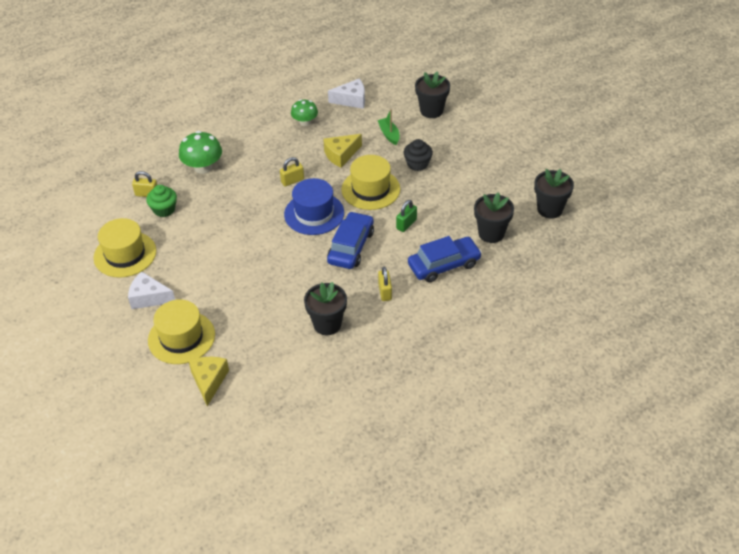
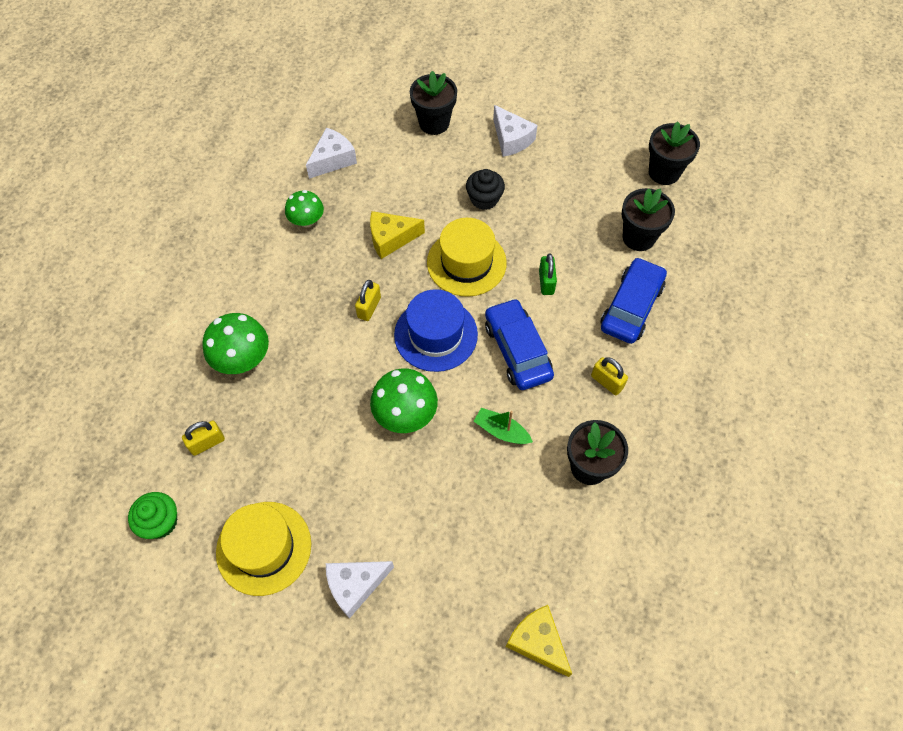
camera: 40 degrees left, 15 degrees up
(164, 209) = (251, 450): green cupcake -> green cupcake (160, 522)
(181, 337) = (448, 609): yellow hat -> none
(256, 240) = (405, 414): none -> green mushroom
(341, 155) = (391, 239): yellow cheese -> yellow cheese turned 60 degrees clockwise
(389, 134) = (418, 180): green boat -> green boat (501, 431)
(470, 142) = (511, 139): none -> white cheese

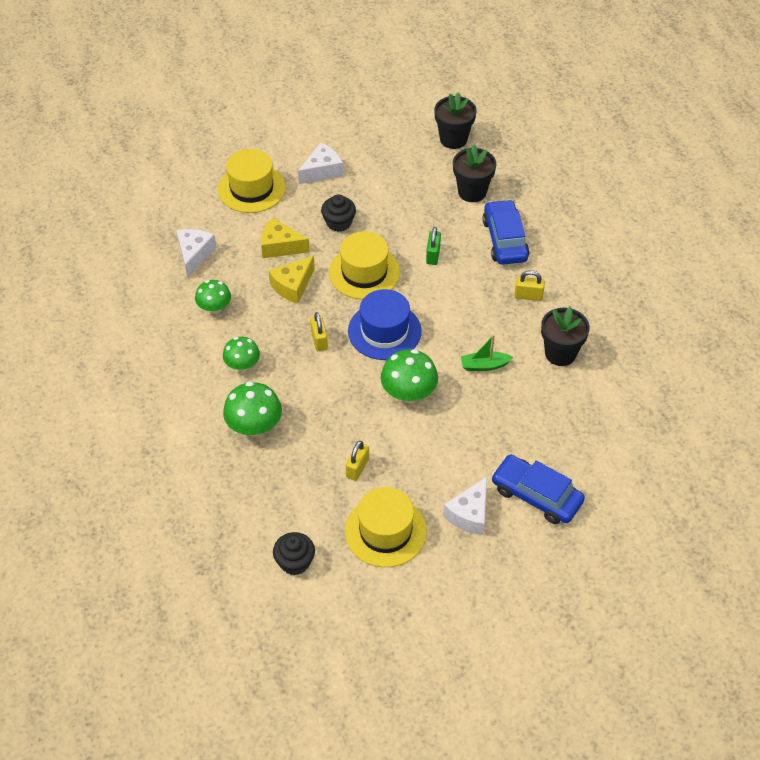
camera: 35 degrees left, 10 degrees down
(160, 522) = (295, 562): green cupcake -> black cupcake
(207, 443) = (281, 494): yellow padlock -> yellow padlock (357, 468)
(283, 291) = (242, 365): none -> green mushroom
(434, 123) = (251, 188): black flower pot -> yellow hat
(511, 139) = (322, 171): white cheese -> white cheese turned 60 degrees counterclockwise
(517, 350) = (451, 309): blue car -> blue car (536, 495)
(537, 642) = (614, 472): yellow cheese -> yellow cheese (280, 246)
(546, 282) = (433, 255): green padlock -> green padlock turned 45 degrees clockwise

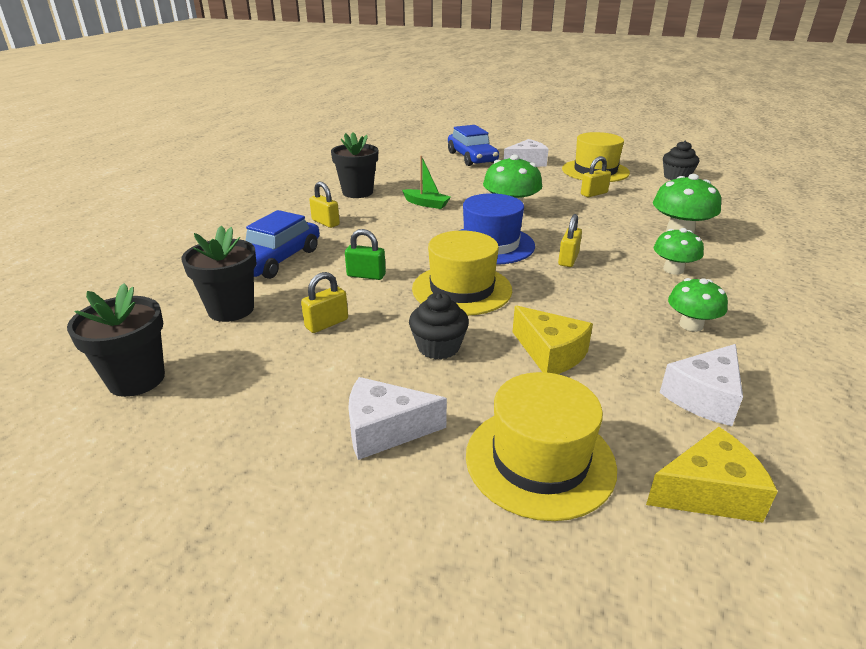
camera: 145 degrees left, 20 degrees down
(293, 286) = (564, 308): yellow cheese -> yellow cheese (708, 492)
(410, 208) = (326, 323): none -> yellow padlock
(433, 255) = (366, 275): green padlock -> green padlock turned 60 degrees clockwise

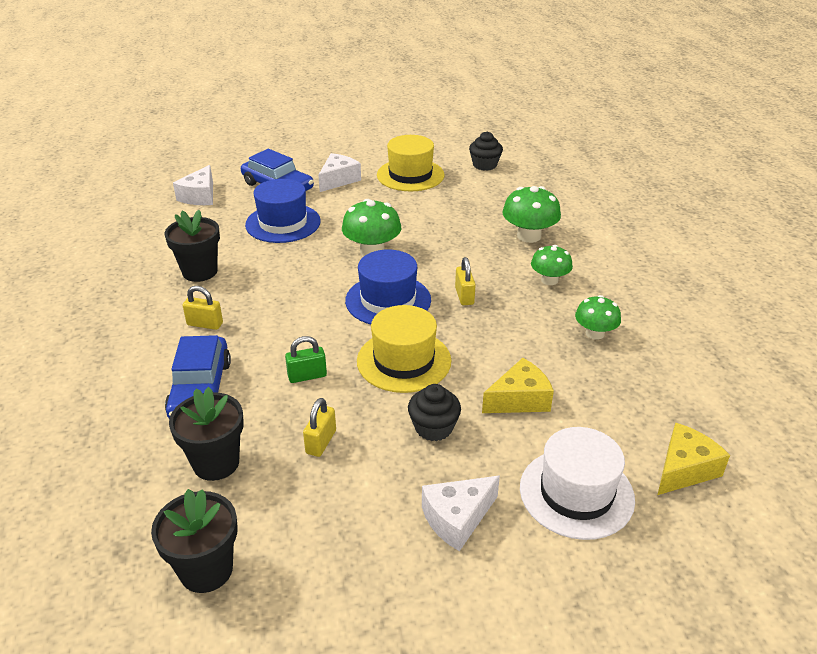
camera: 30 degrees left, 5 degrees up
(426, 204) = (286, 267): green boat -> none
(452, 178) = (283, 223): none -> blue hat
(540, 460) = (576, 493): yellow hat -> white hat
(550, 353) = (519, 399): yellow cheese -> yellow cheese turned 45 degrees counterclockwise
(594, 194) = (430, 207): yellow padlock -> none
(704, 397) = (640, 396): white cheese -> white cheese (200, 196)

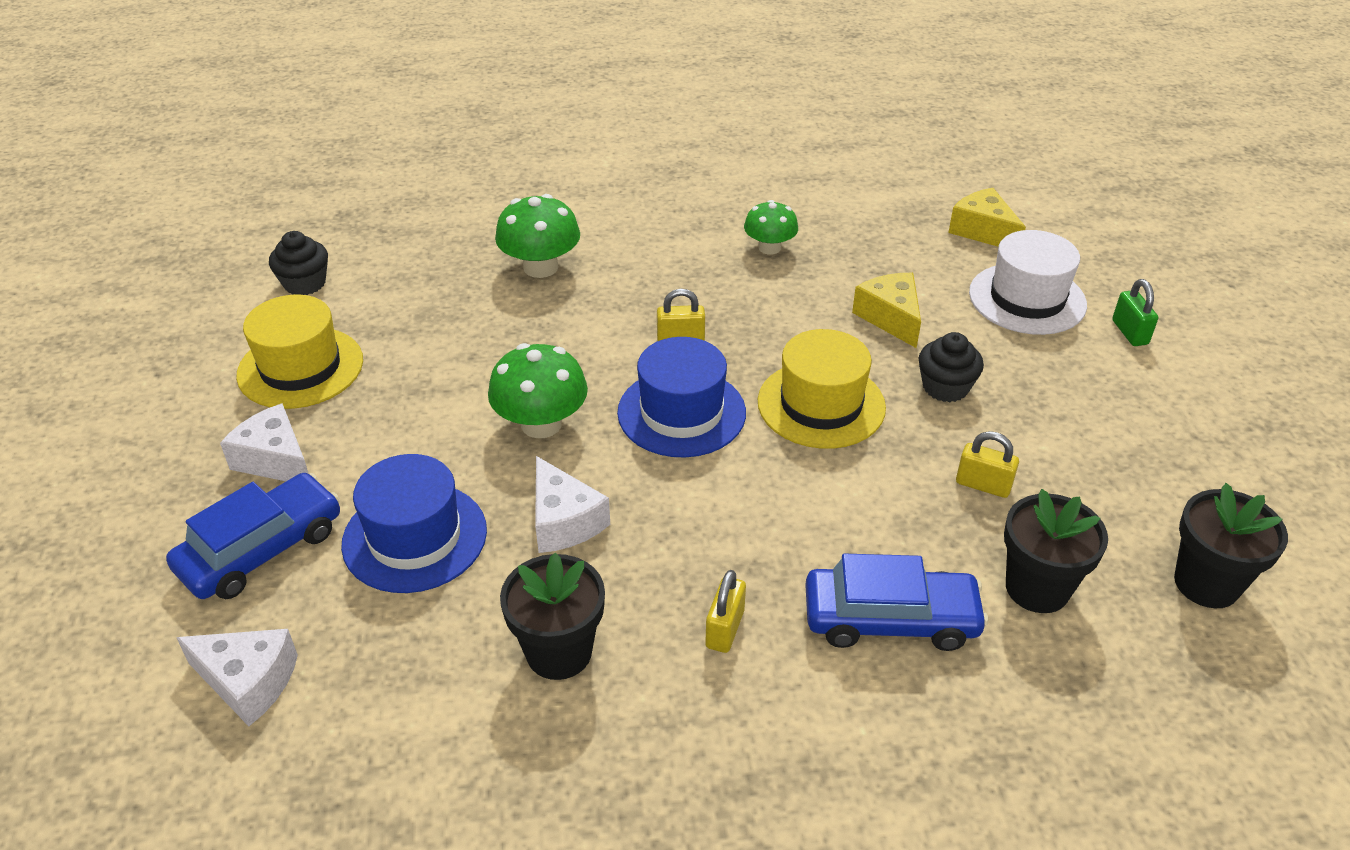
camera: 85 degrees left, 5 degrees up
(307, 376) = (855, 499): green padlock -> green padlock (1129, 332)
(457, 518) = (1080, 381): white cheese -> white cheese (564, 521)
(549, 280) = (654, 265): green mushroom -> none

